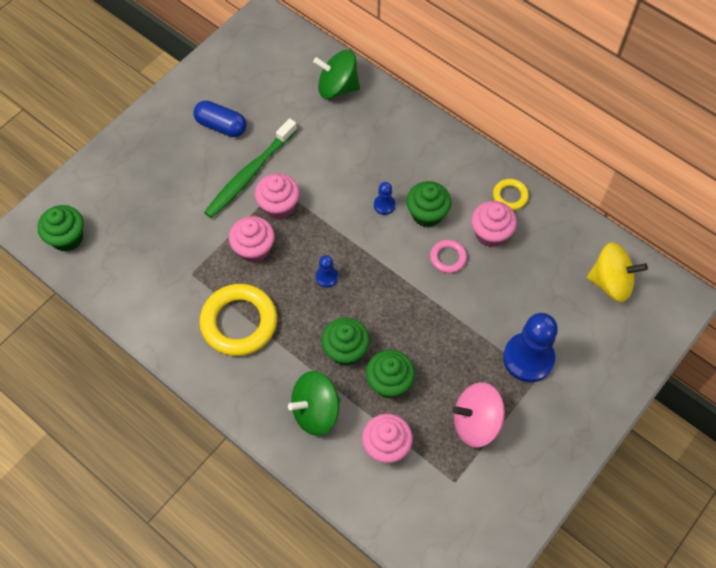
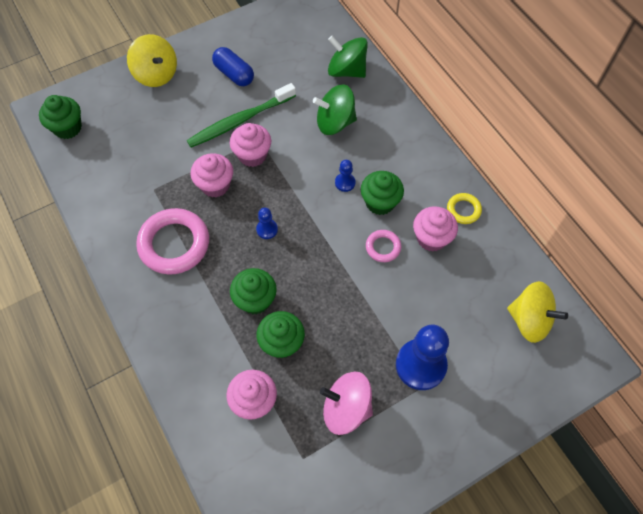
camera: 20 degrees right, 0 degrees up
(137, 151) = (156, 74): none -> yellow spinning top
(239, 322) = (174, 244): yellow ring -> pink ring
(316, 411) = (205, 345): green spinning top -> green spinning top (335, 122)

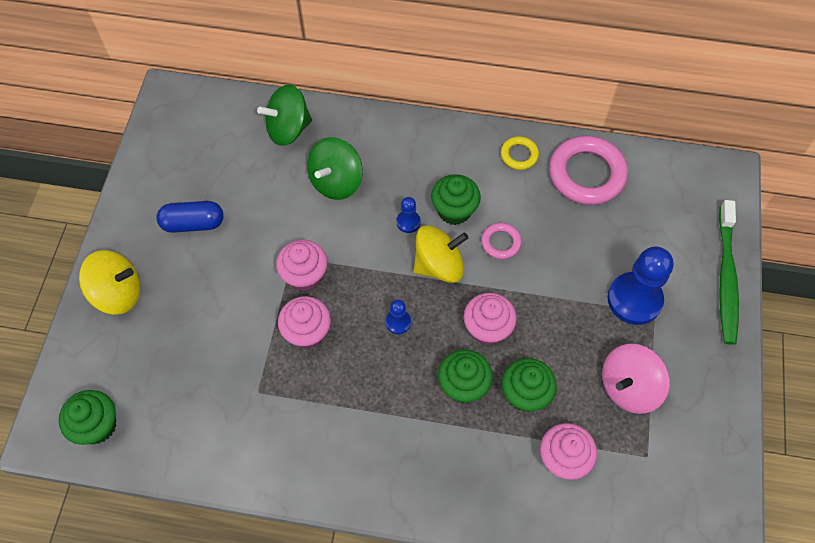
camera: 50 degrees left, 0 degrees up
(174, 244) = (340, 415): pink ring -> pink ring (586, 174)
(240, 121) = (254, 258): green toothbrush -> green toothbrush (726, 277)
(431, 238) = (524, 199): pink cupcake -> pink cupcake (487, 328)
(529, 320) = (658, 190): yellow spinning top -> yellow spinning top (439, 265)

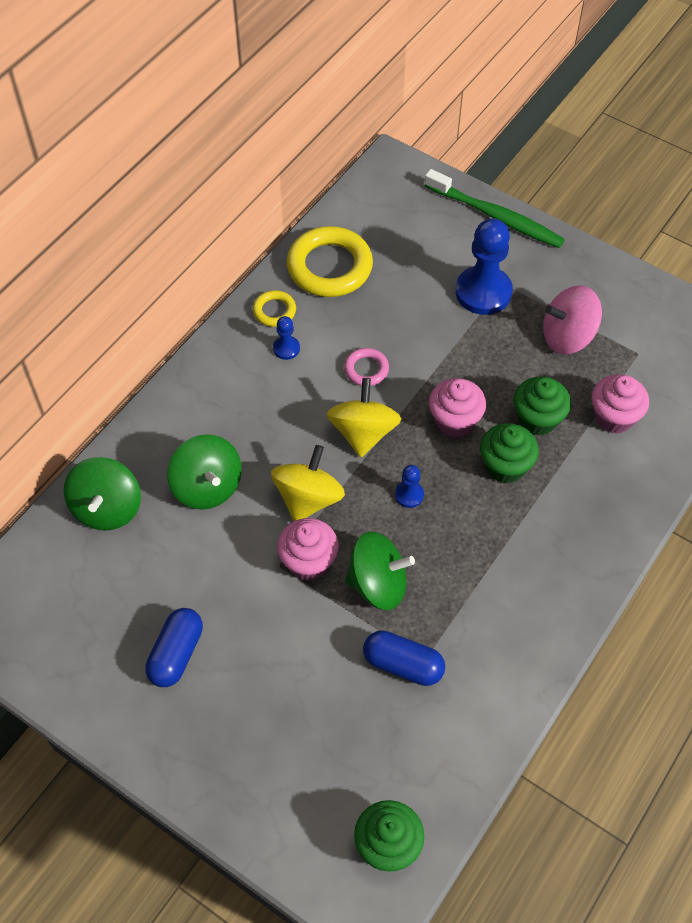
camera: 65 degrees left, 5 degrees down
(118, 293) = (225, 769): yellow spinning top -> yellow spinning top (308, 498)
(245, 378) = (403, 665): none -> blue capsule
(307, 332) = (378, 584): pink cupcake -> green spinning top
(408, 222) = (297, 439): blue pawn -> blue pawn (286, 348)
(454, 210) = (307, 393): green cupcake -> none
(586, 174) = (329, 267): pink ring -> yellow ring
(628, 387) = (567, 337): pink spinning top -> pink spinning top turned 90 degrees clockwise

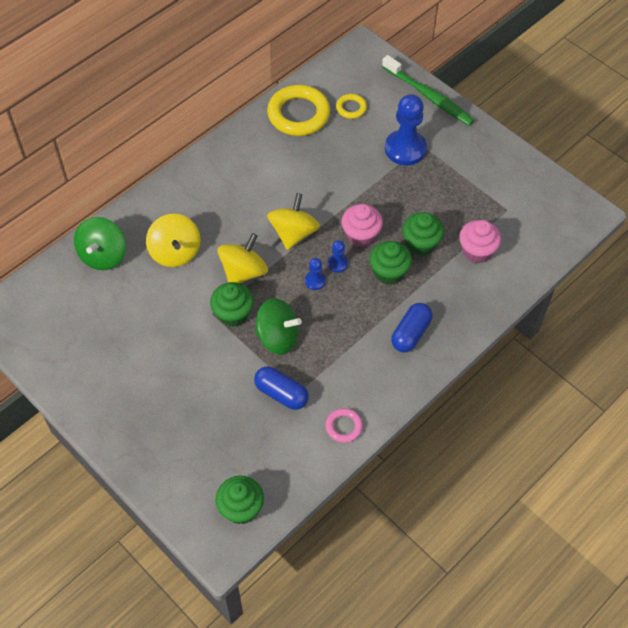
camera: 10 degrees right, 0 degrees up
(176, 654) = (128, 359): blue capsule -> blue capsule (411, 333)
(207, 487) = (175, 252): green spinning top -> yellow spinning top
(274, 311) = (251, 139): yellow ring -> yellow ring (351, 108)
(286, 348) = (253, 166): blue pawn -> blue pawn (337, 264)
(308, 561) = (233, 314): pink cupcake -> green cupcake
(366, 369) = (306, 190): pink ring -> pink ring (344, 427)
(567, 337) = (458, 190): pink spinning top -> none

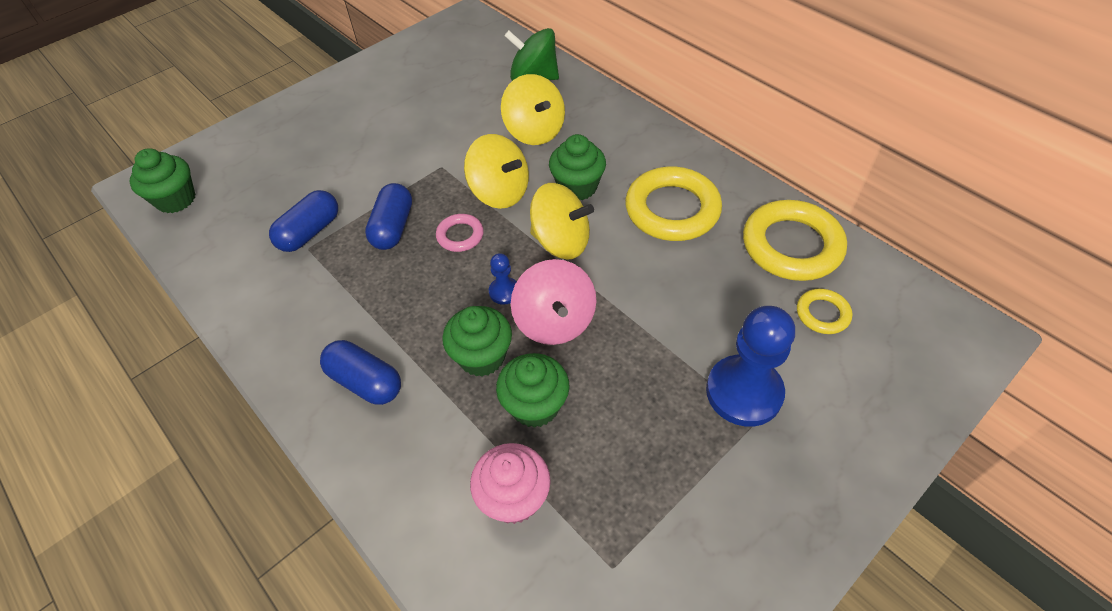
camera: 95 degrees right, 5 degrees down
(175, 252) = (534, 131): yellow spinning top -> yellow spinning top turned 105 degrees counterclockwise
(233, 314) = (436, 185): green cupcake -> green cupcake (577, 187)
(265, 171) = (672, 209): none -> yellow ring
(278, 337) = (393, 227): green spinning top -> blue capsule
(315, 281) = (477, 266): blue pawn -> none
(344, 427) = (241, 295): pink ring -> pink ring (460, 235)
(361, 235) = (555, 322): pink cupcake -> pink spinning top
(429, 96) = (886, 440): green toothbrush -> none

